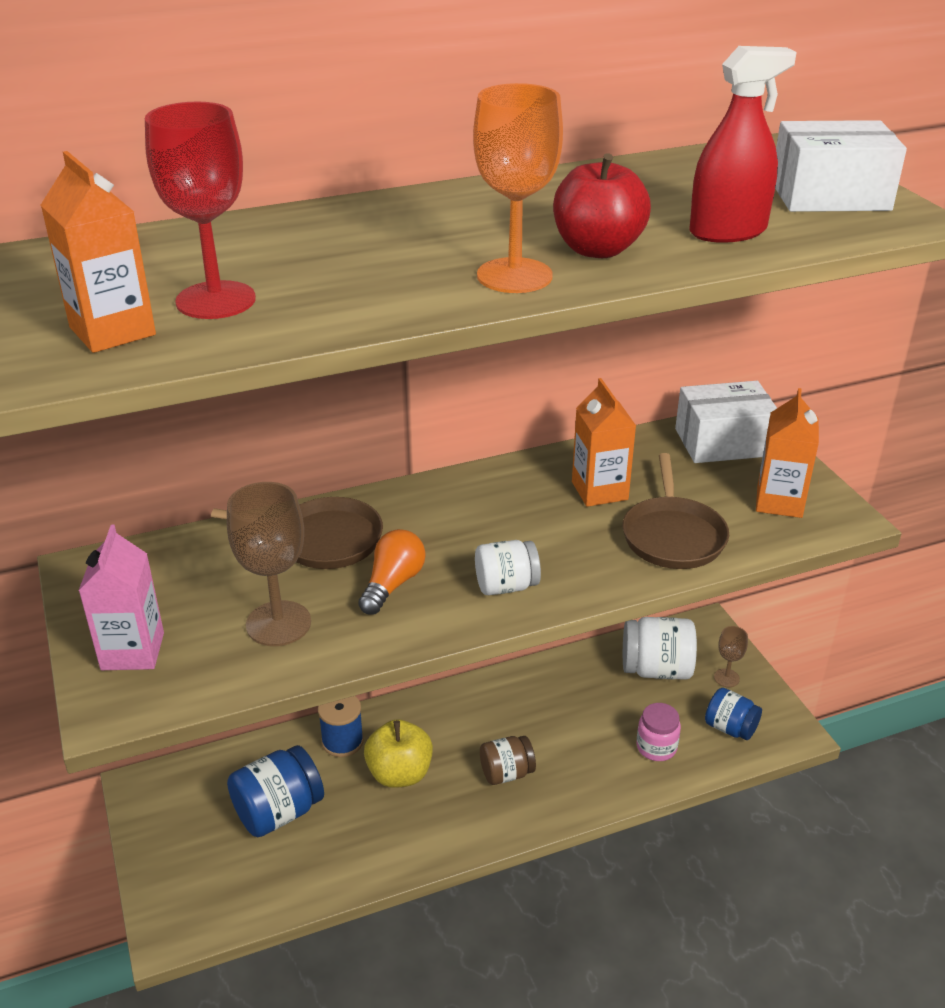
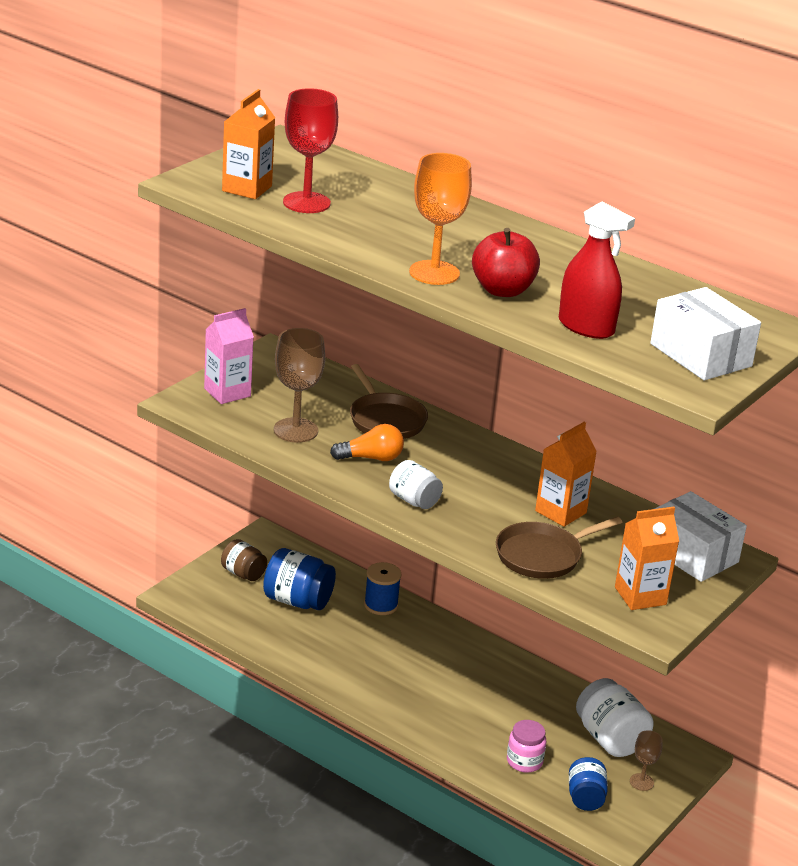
camera: 55 degrees right, 5 degrees down
(399, 773) = (377, 641): yellow apple -> none
(506, 773) = (425, 692): brown jar -> brown jar (243, 574)

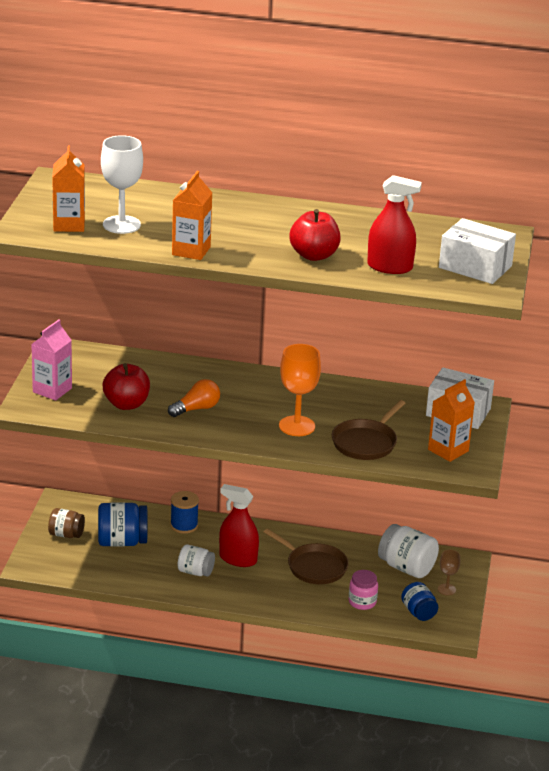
camera: 25 degrees left, 0 degrees up
(295, 430) = (126, 404): brown goblet -> red apple
(306, 203) = (121, 225): red goblet -> white goblet
(386, 420) = (183, 378): brown pan -> brown pan (314, 567)
(414, 500) = (251, 430): white jar -> white jar (195, 572)
(414, 662) = (238, 559): none -> red spray bottle
(434, 273) = (258, 255): orange goblet -> orange goblet (297, 426)
(560, 512) = (353, 409): orange carton -> orange carton (191, 251)

